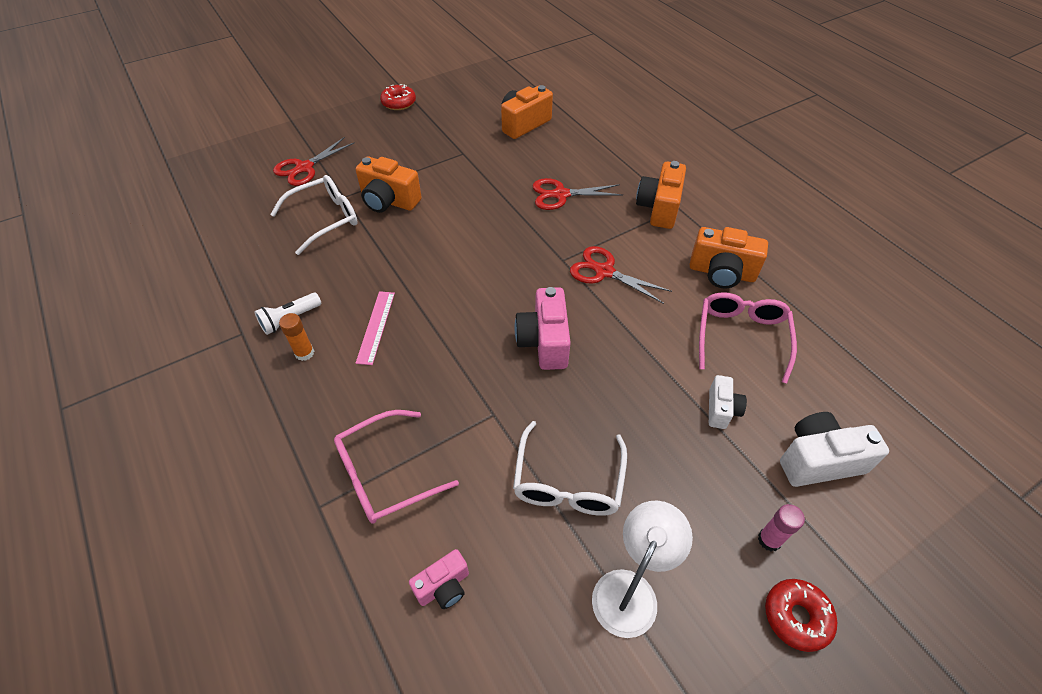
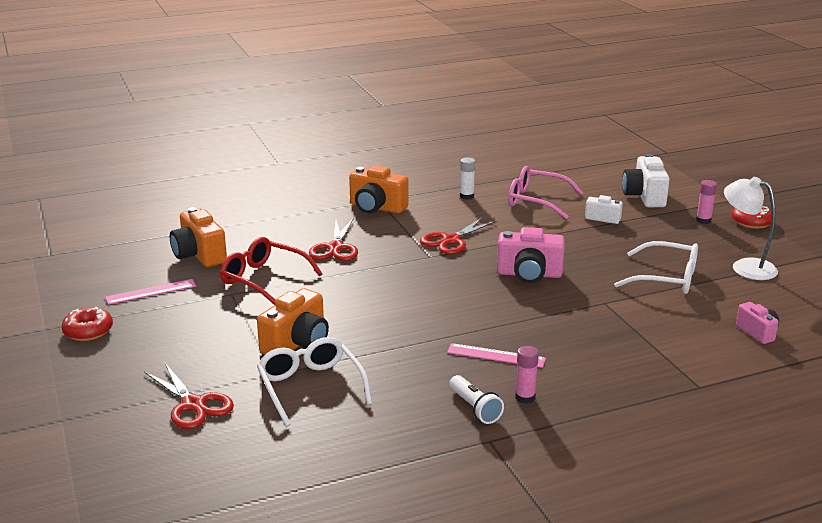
camera: 80 degrees left, 25 degrees down
(304, 353) = (525, 397): orange glue stick -> pink glue stick
(384, 474) = (666, 354): pink glasses -> none
(458, 115) = (151, 292): none -> pink ruler
(491, 164) = (263, 279): none -> red glasses
(721, 273) = (466, 196): orange camera -> white glue stick

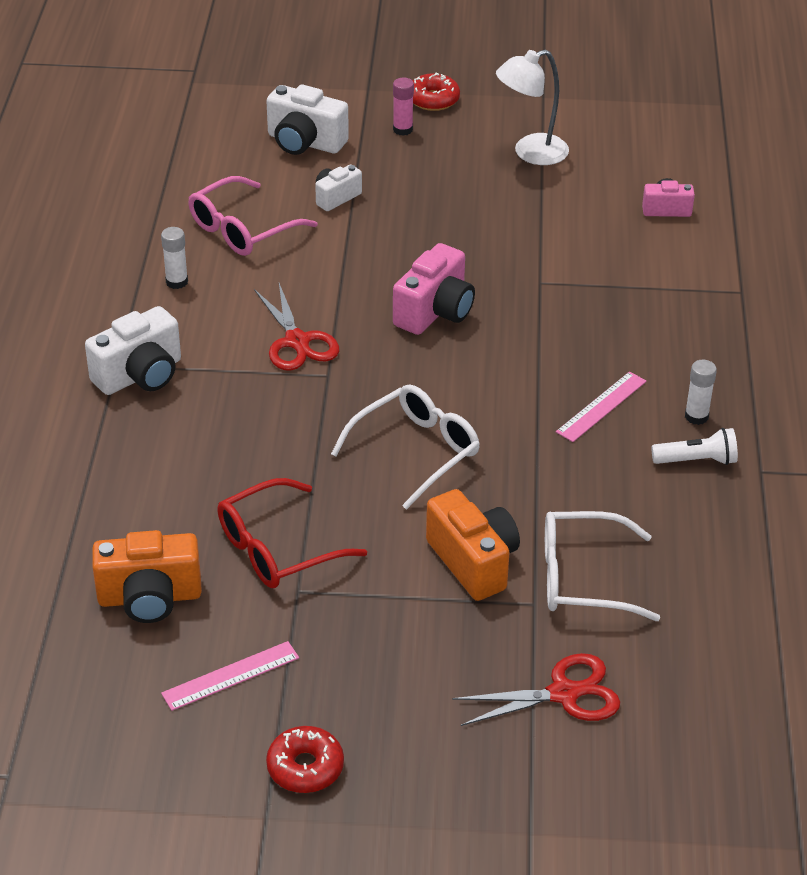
camera: 65 degrees left, 15 degrees up
(151, 292) = (230, 675): pink ruler -> pink ruler turned 60 degrees clockwise
(335, 248) = (235, 453): red scissors -> none
(376, 208) = (140, 375): orange camera -> white camera
(525, 397) = (696, 416): pink glue stick -> white glue stick
(667, 278) = (518, 216): white glasses -> white glasses (416, 451)

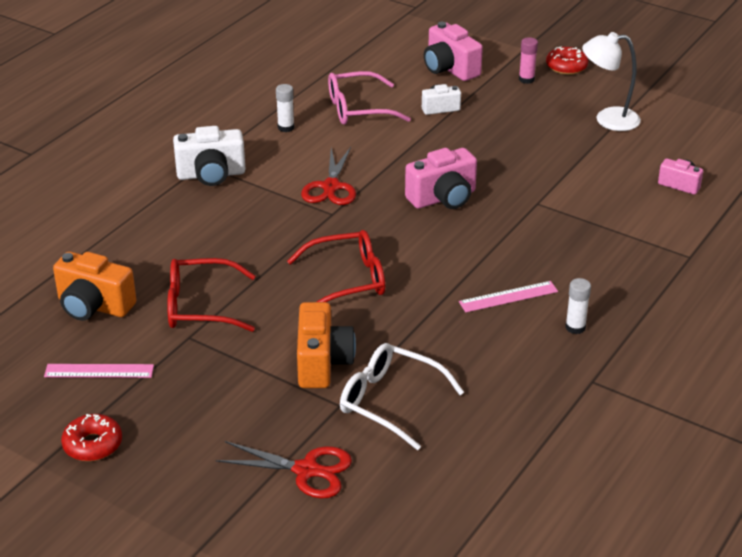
camera: 30 degrees right, 5 degrees down
(304, 142) = (449, 69): white camera -> pink camera
(416, 451) = (348, 280): white glasses -> red glasses
(697, 460) = (548, 356): white flashlight -> none

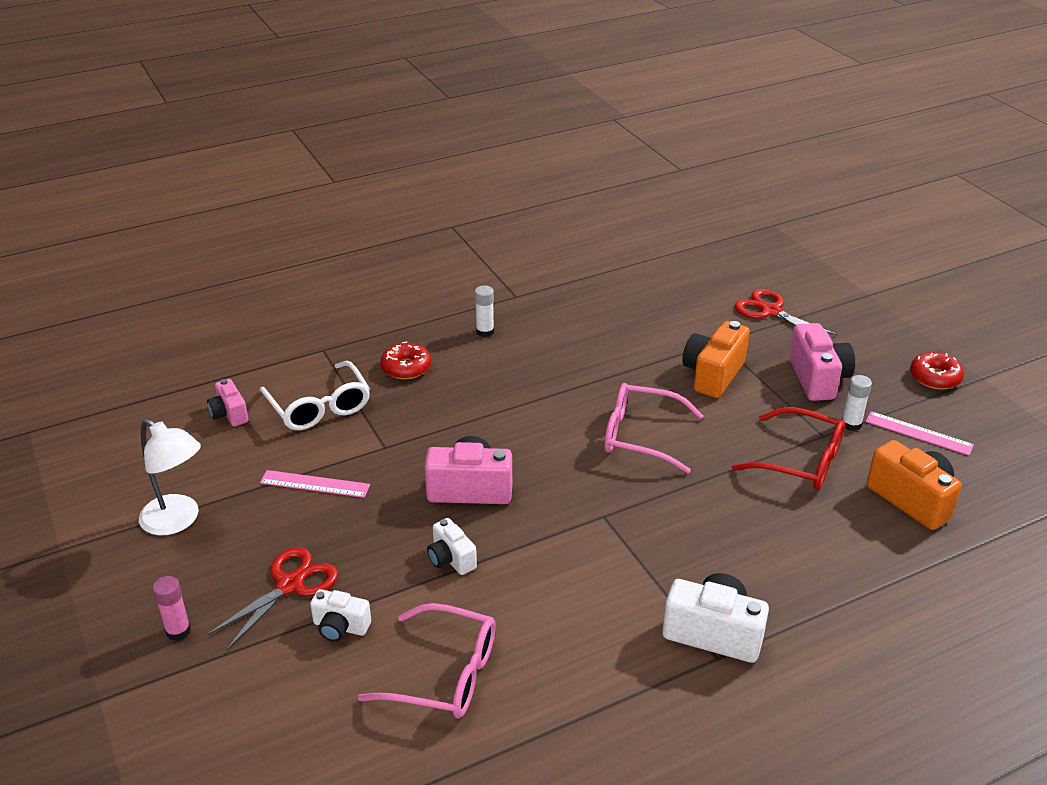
camera: 150 degrees left, 0 degrees up
(286, 127) = (567, 681): white glue stick -> white glue stick (851, 424)
(330, 187) = (579, 553): red scissors -> red scissors (290, 585)
(348, 280) = (640, 436): red glasses -> pink glasses
(389, 402) = (678, 331): white glasses -> white glasses (319, 407)
(412, 157) = (451, 559): none -> white camera
(449, 69) = (247, 703): pink camera -> pink camera (817, 379)
(508, 297) = (511, 371): pink ruler -> pink ruler (315, 484)
(566, 67) = (100, 632): red donut -> red donut (406, 368)

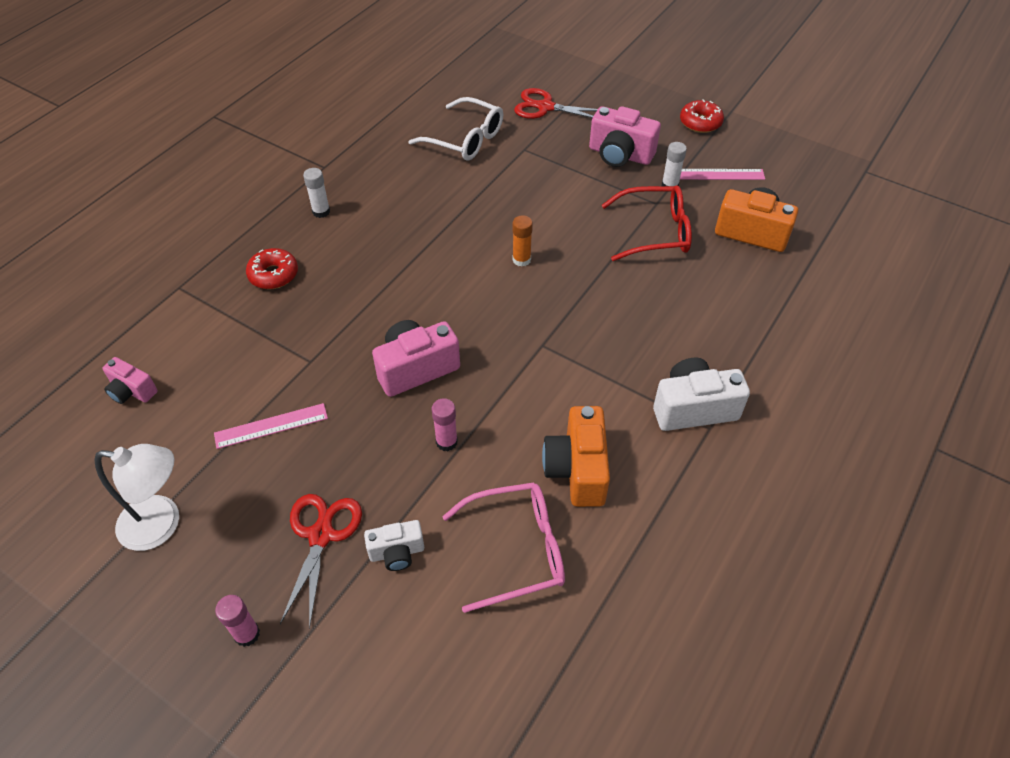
camera: 30 degrees left, 15 degrees up
(319, 407) = (218, 347): white glasses -> white glasses (465, 139)
(451, 559) = (446, 442): white camera -> pink glue stick
(640, 436) = (521, 260): pink glasses -> orange glue stick
(713, 374) = (540, 181): orange camera -> orange camera (577, 469)
(817, 379) = (620, 155): pink camera -> pink camera turned 150 degrees clockwise

